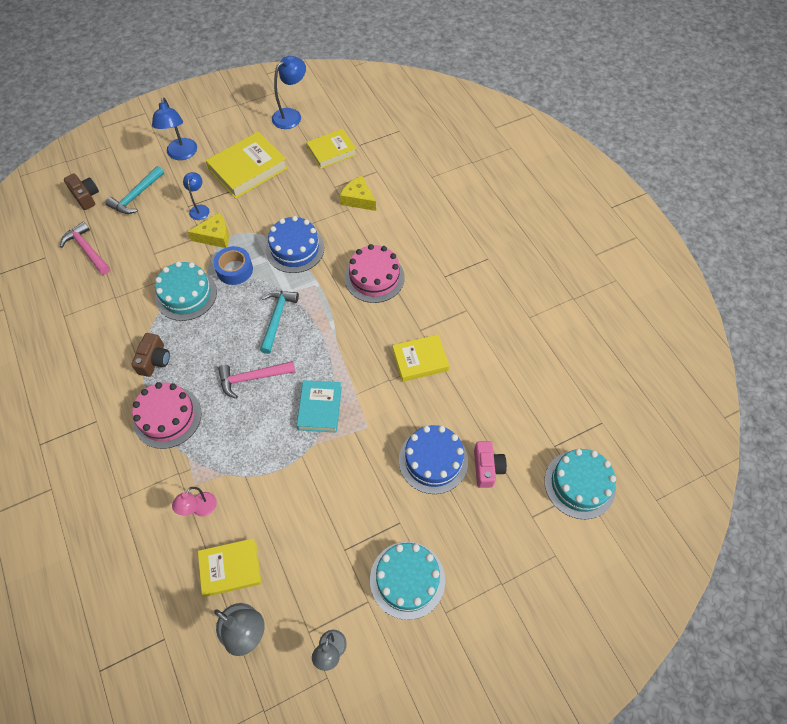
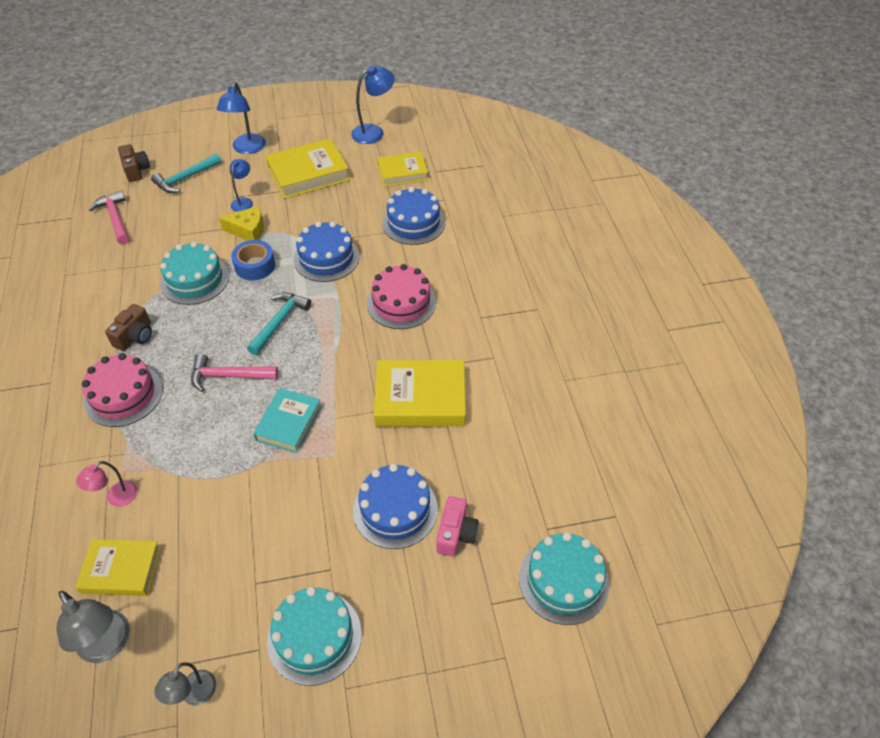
camera: 15 degrees right, 10 degrees down
(358, 199) = (413, 223): yellow cheese -> blue cake
(420, 360) = (420, 398): yellow book -> yellow book, size x1.54

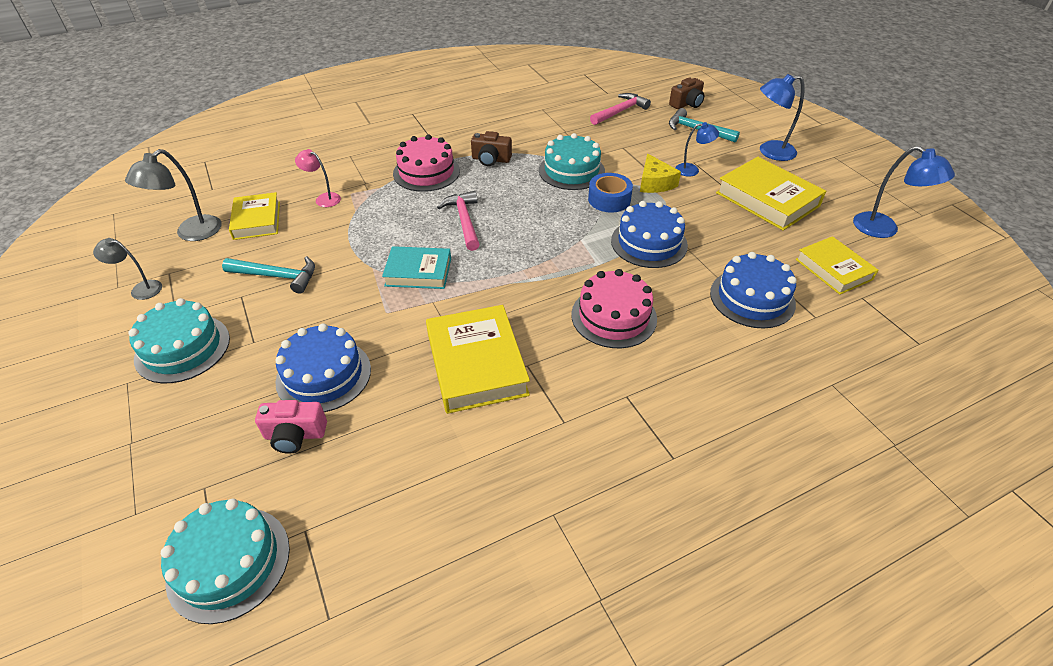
camera: 75 degrees right, 5 degrees down
(279, 322) = (543, 234): turquoise hammer -> turquoise hammer (277, 276)

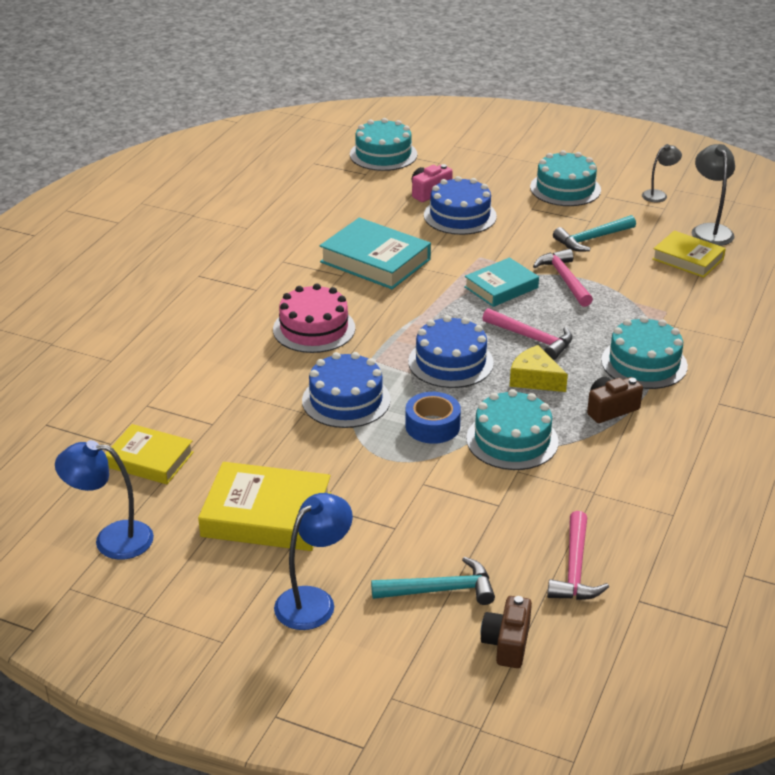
camera: 140 degrees right, 10 degrees down
(323, 198) = (677, 297): pink lamp -> none
(364, 253) = (564, 279): none -> pink hammer
(426, 172) = (644, 363): pink cake -> turquoise cake
(477, 364) = (375, 261): yellow book -> turquoise book
(655, 183) = (408, 472): yellow cheese -> yellow cheese (535, 379)
(692, 170) = (385, 513): blue lamp -> none
(752, 298) = (212, 395): blue cake -> blue cake (450, 362)

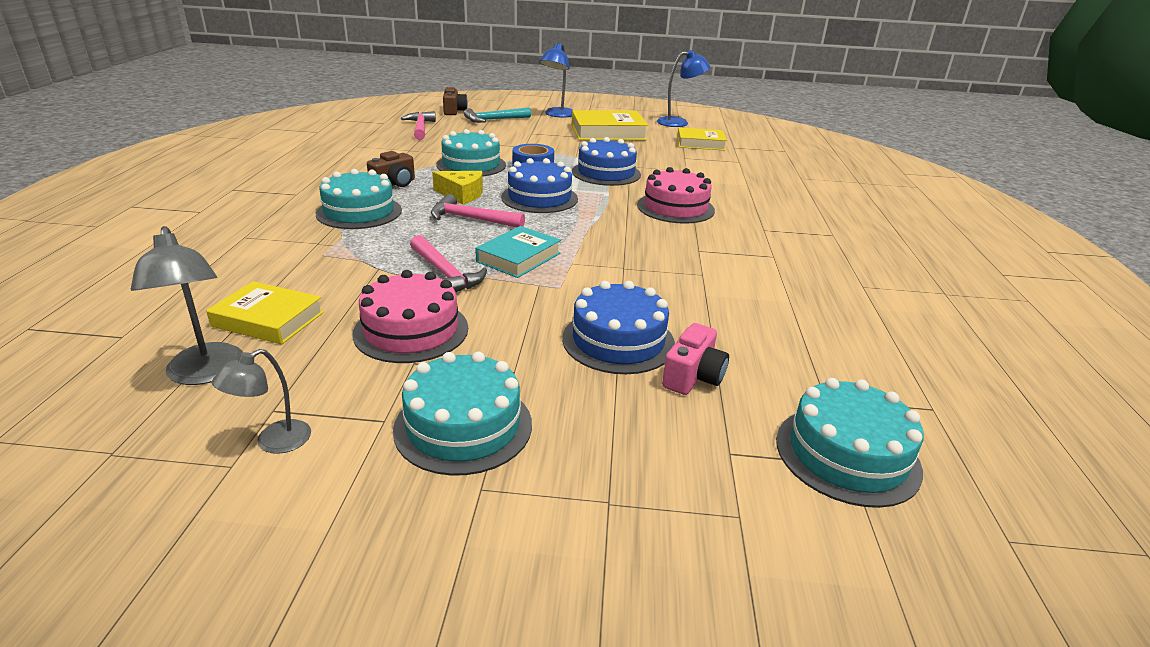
camera: 160 degrees right, 5 degrees down
(375, 261) = (677, 268): turquoise book -> none
(591, 239) = (411, 330): turquoise hammer -> pink cake

